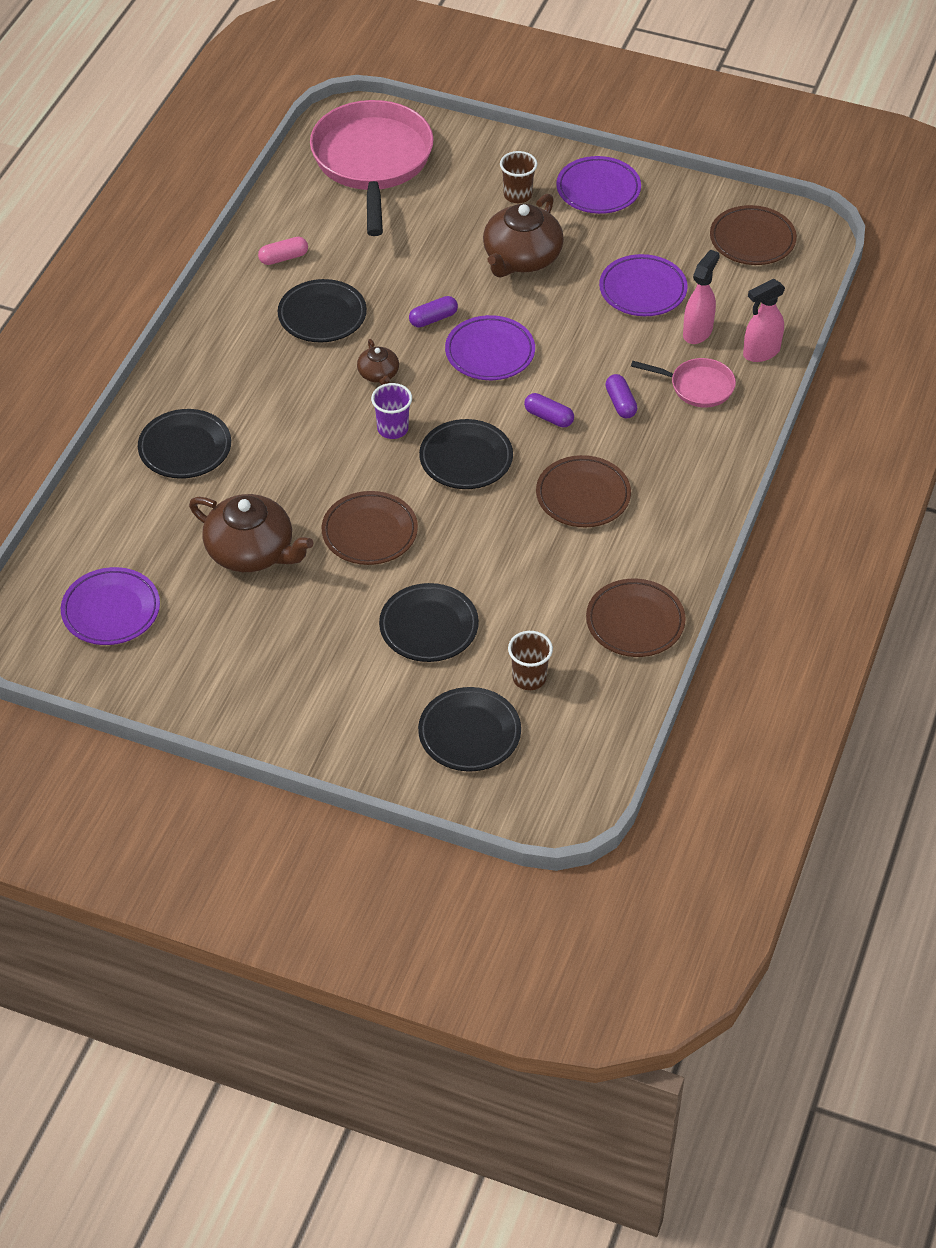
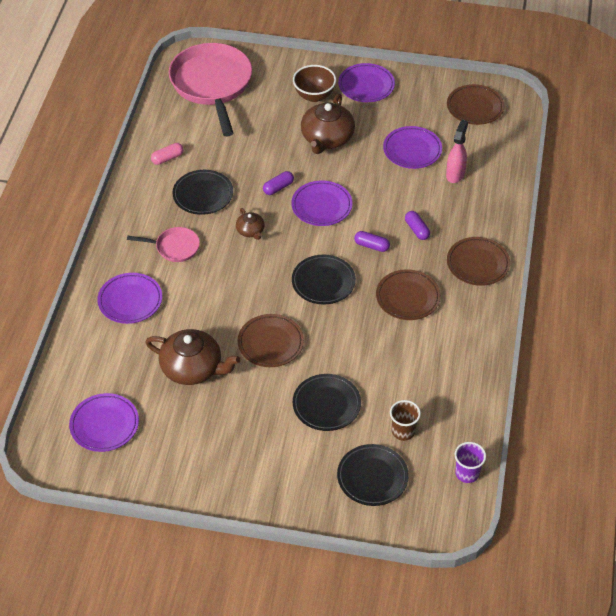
camera: 10 degrees left, 0 degrees up
(185, 448) = (130, 301): black plate -> purple plate
(392, 429) = (269, 268): purple cup -> purple cup (467, 473)
(517, 195) = (314, 96): brown cup -> brown bowl
(635, 622) = (464, 381): brown plate -> brown plate (478, 264)
(697, 386) = (464, 211): pink pan -> pink pan (174, 247)
(761, 352) = (499, 183): pink spray bottle -> none

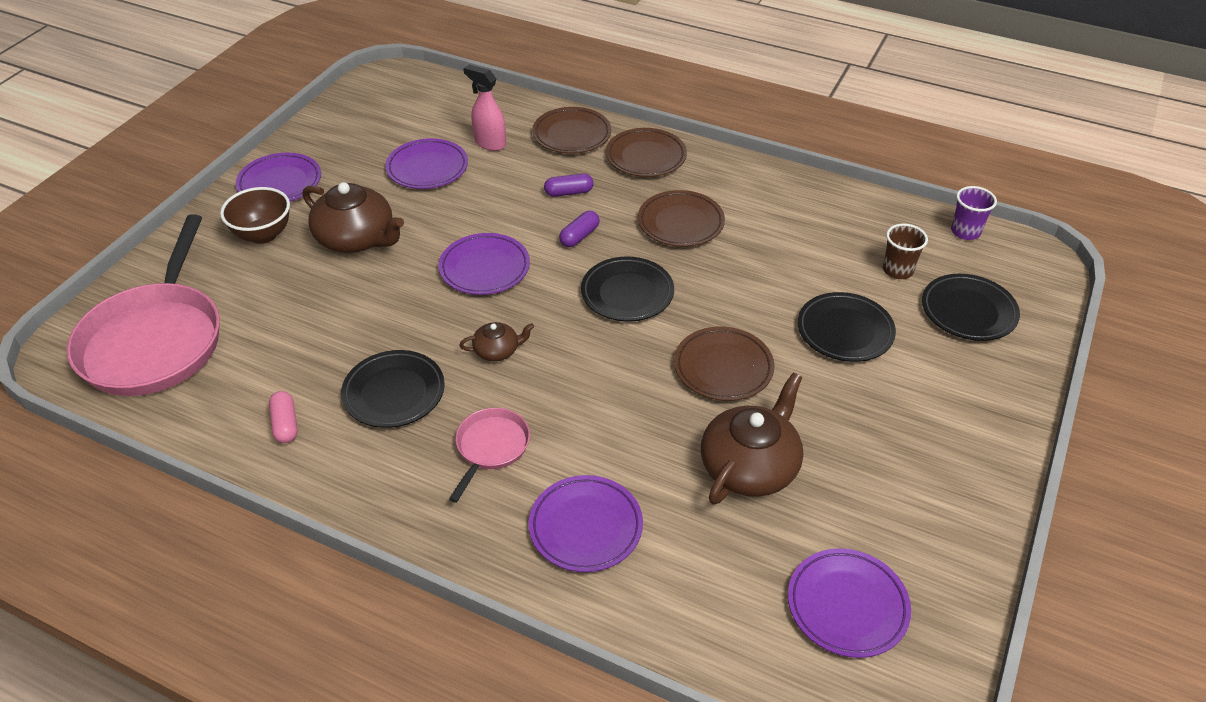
camera: 75 degrees left, 5 degrees down
(212, 85) = (155, 340): pink pan -> pink pan turned 90 degrees counterclockwise
(278, 187) = (425, 305): purple capsule -> none
(475, 107) = (385, 105): brown plate -> brown plate (572, 135)

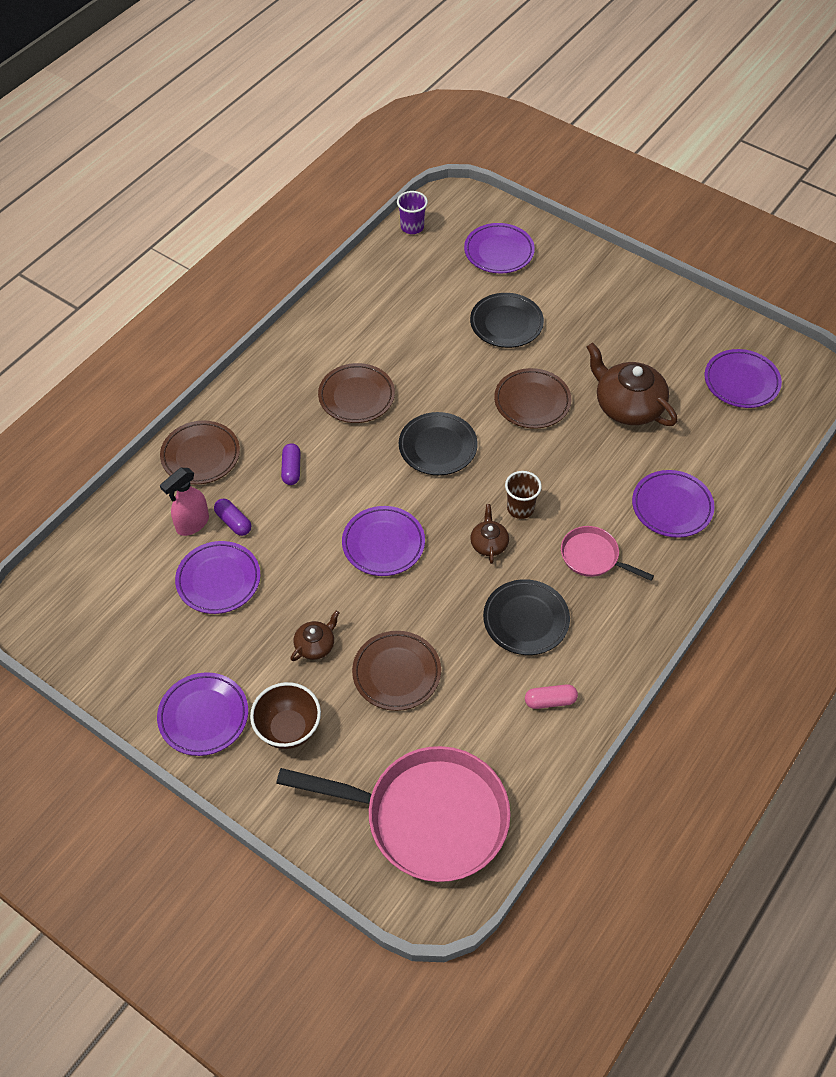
camera: 80 degrees left, 10 degrees up
(356, 238) = (315, 645): brown teapot -> brown teapot, size x0.50
(579, 236) = (356, 469): purple capsule -> purple capsule (233, 522)
(646, 157) = (254, 404): brown plate -> brown plate (396, 673)
(897, 270) = (447, 277): brown cup -> brown cup (520, 508)
(968, 311) = (499, 252): black plate -> purple plate

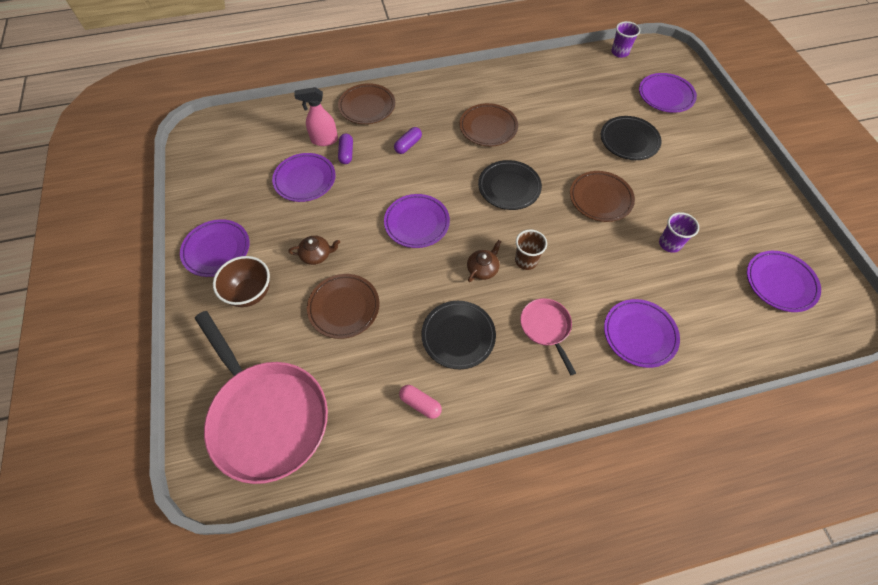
camera: 40 degrees right, 5 degrees up
(628, 406) = (669, 244): brown teapot -> purple cup

